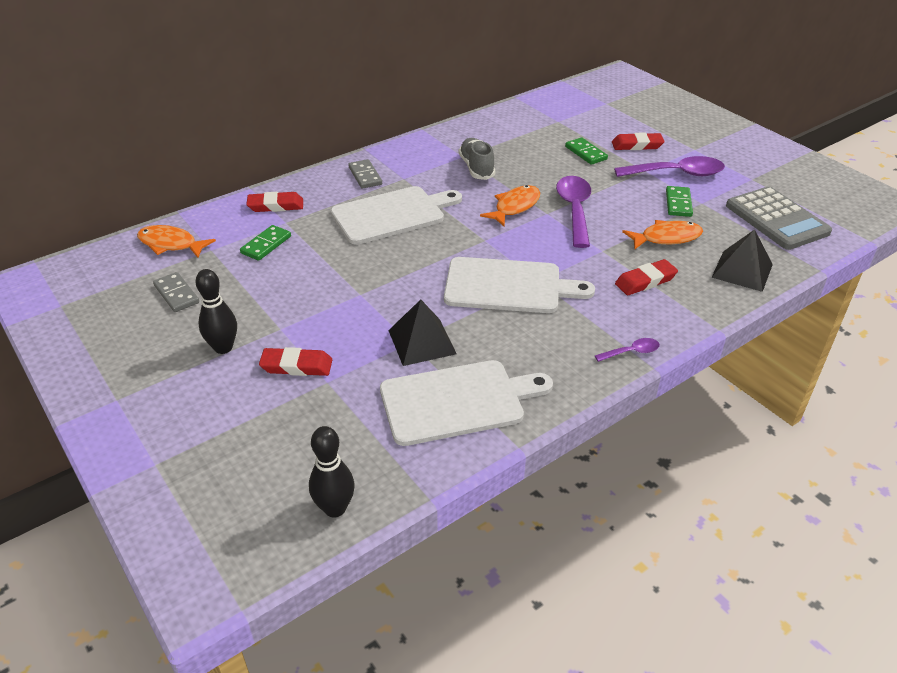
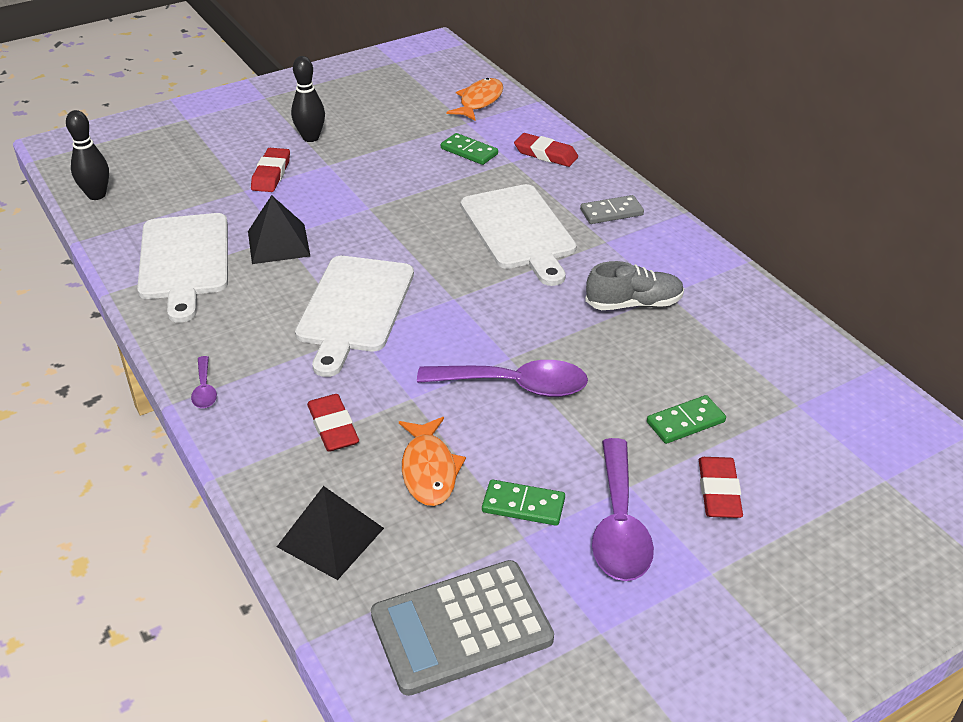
camera: 95 degrees right, 0 degrees up
(176, 294) = (396, 110): grey domino -> none
(275, 206) = (546, 154): red eraser -> red eraser turned 60 degrees counterclockwise
(515, 207) = (528, 330): orange fish -> none

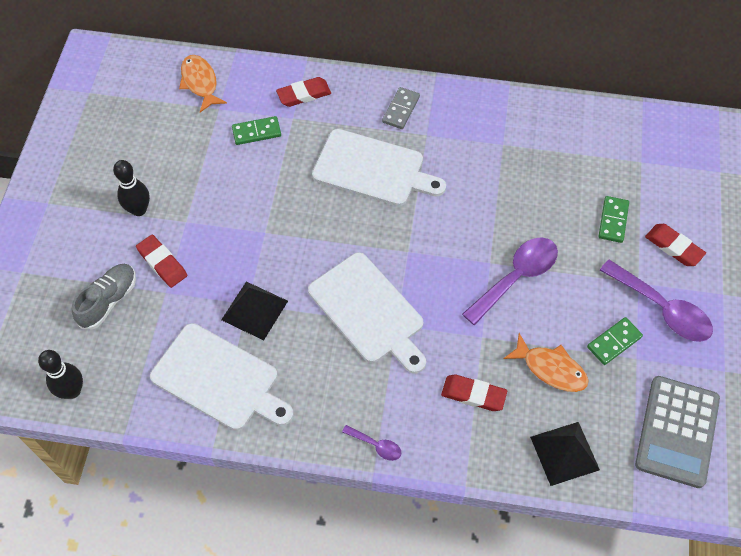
camera: 50 degrees left, 20 degrees up
(634, 304) = (497, 167): grey shoe -> grey shoe (108, 301)

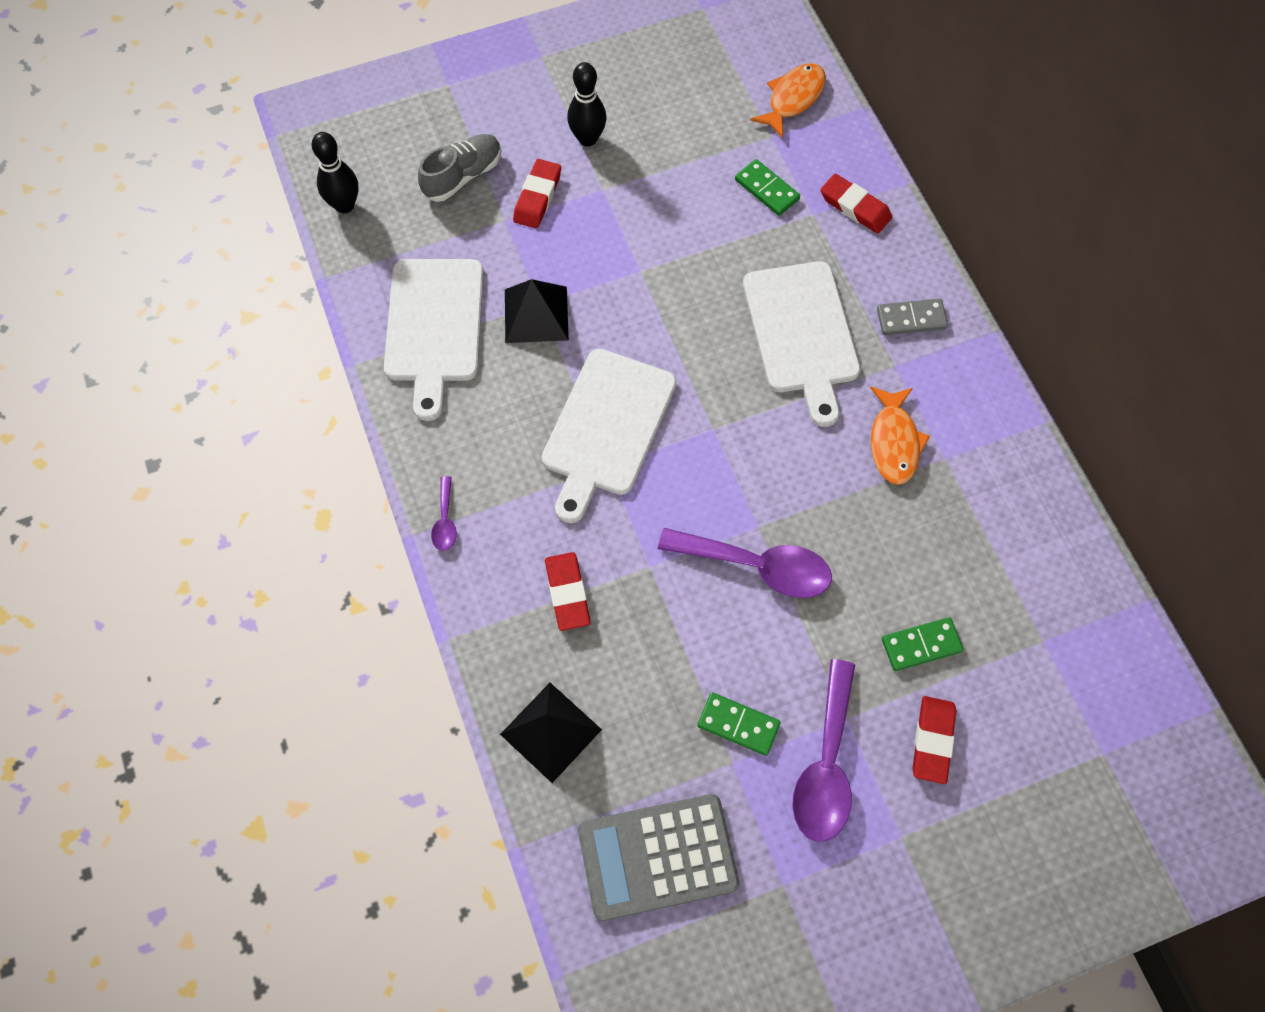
camera: 60 degrees right, 5 degrees up
(108, 301) = (463, 176): grey shoe -> grey shoe turned 45 degrees counterclockwise
(550, 368) = (654, 665): orange fish -> orange fish (894, 442)

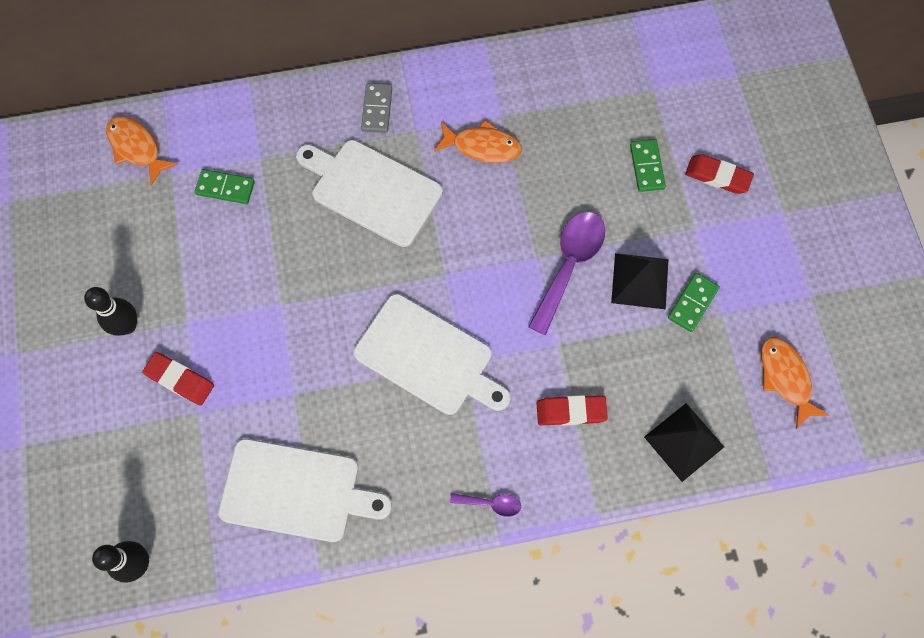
camera: 80 degrees left, 5 degrees up
(463, 176) = (136, 445): grey shoe -> none
(536, 314) = (304, 399): black pyramid -> black pyramid (639, 280)
(657, 857) = (785, 378): grey calculator -> orange fish
(767, 189) = (225, 188): green domino -> green domino turned 45 degrees clockwise
(802, 333) = (372, 190): white cutting board -> white cutting board turned 150 degrees counterclockwise
(826, 764) = (728, 249): purple spoon -> none
(855, 207) = (262, 125): red eraser -> none

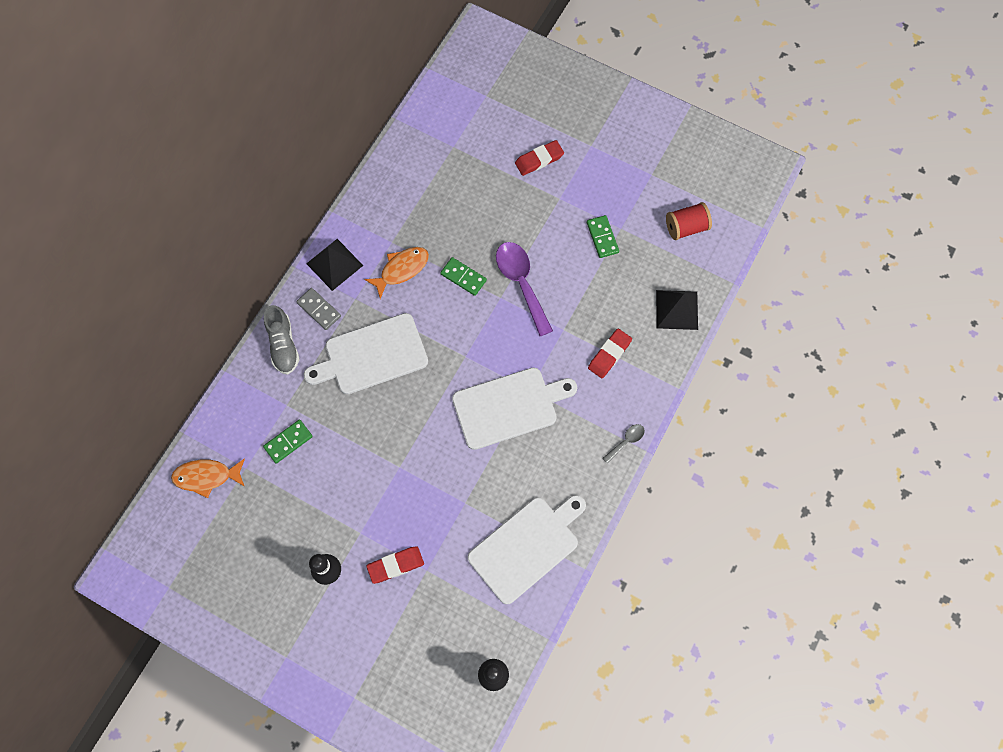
camera: 50 degrees left, 0 degrees up
(316, 108) = (283, 345): none -> grey shoe
(491, 504) = (626, 441): purple spoon -> grey spoon
(639, 280) = (564, 254): black pyramid -> black pyramid (334, 264)
(646, 167) = (498, 191): green domino -> green domino (463, 277)
(785, 378) = (686, 227): orange fish -> red spool

